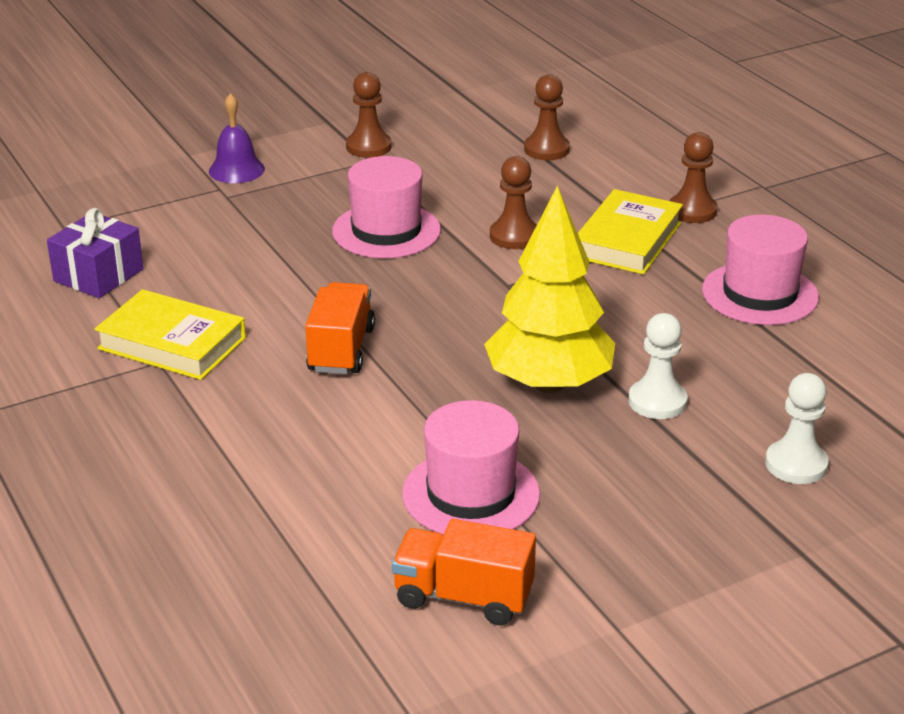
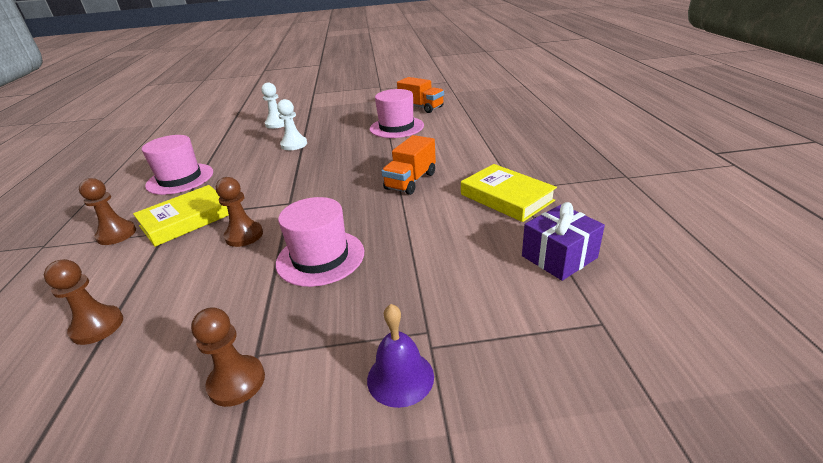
camera: 155 degrees left, 0 degrees up
(548, 384) = (328, 155): yellow tree -> none

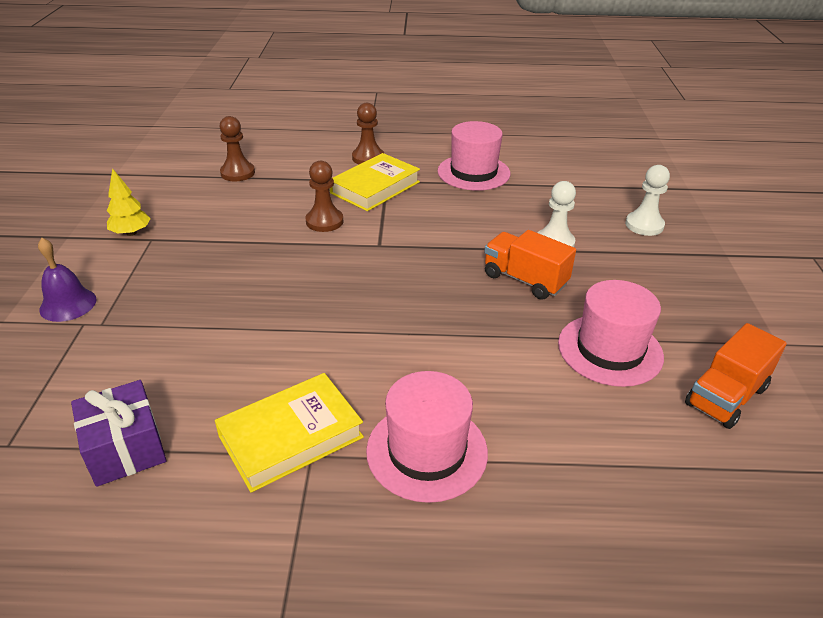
camera: 95 degrees right, 5 degrees up
(186, 220) = (375, 187): yellow book -> yellow book turned 75 degrees clockwise
(236, 382) = (131, 233): brown pawn -> yellow tree
(320, 257) = (254, 267): pink hat -> pink hat (427, 451)
(410, 181) = (389, 344): orange truck -> orange truck (524, 280)

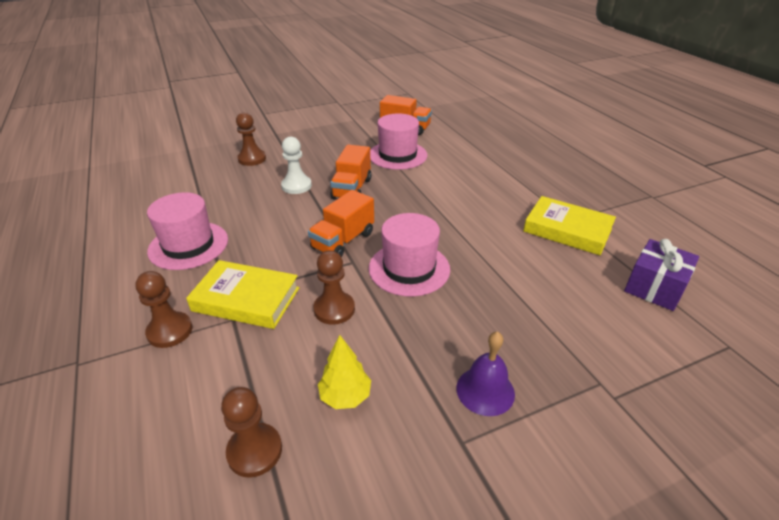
camera: 115 degrees left, 0 degrees up
(68, 304) = (611, 433): purple bell -> purple bell (485, 390)
(131, 233) = (467, 475): yellow tree -> yellow tree (345, 396)
(417, 248) = (343, 241): none -> orange truck
(427, 451) = (523, 188): pink hat -> pink hat (409, 268)
(644, 225) = (252, 159): white pawn -> brown pawn

